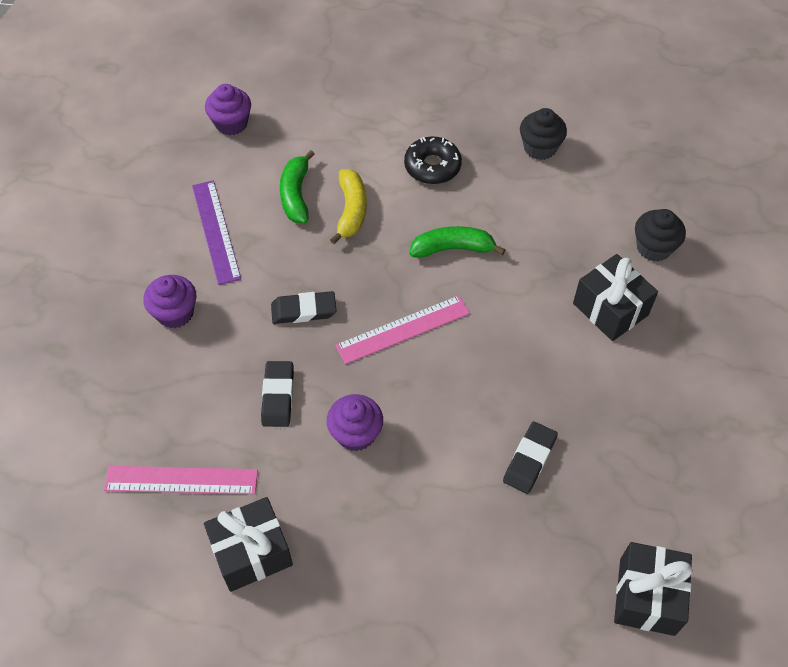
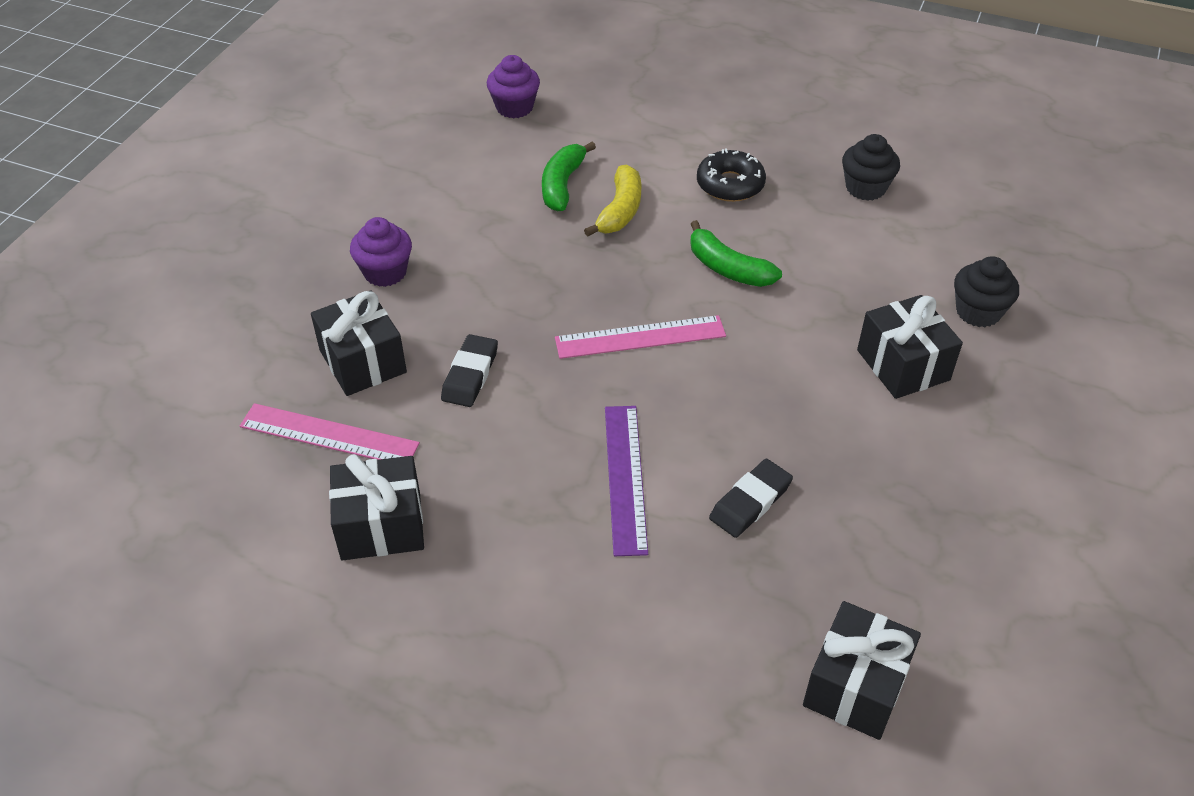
camera: 15 degrees right, 10 degrees down
(185, 404) = (363, 361): none -> black gift
(216, 231) = (459, 203): purple ruler -> purple ruler (625, 478)
(304, 310) = (530, 297): black eraser -> none
(356, 434) = (547, 431): purple cupcake -> none
(453, 248) = (727, 268): green banana -> green banana turned 150 degrees counterclockwise

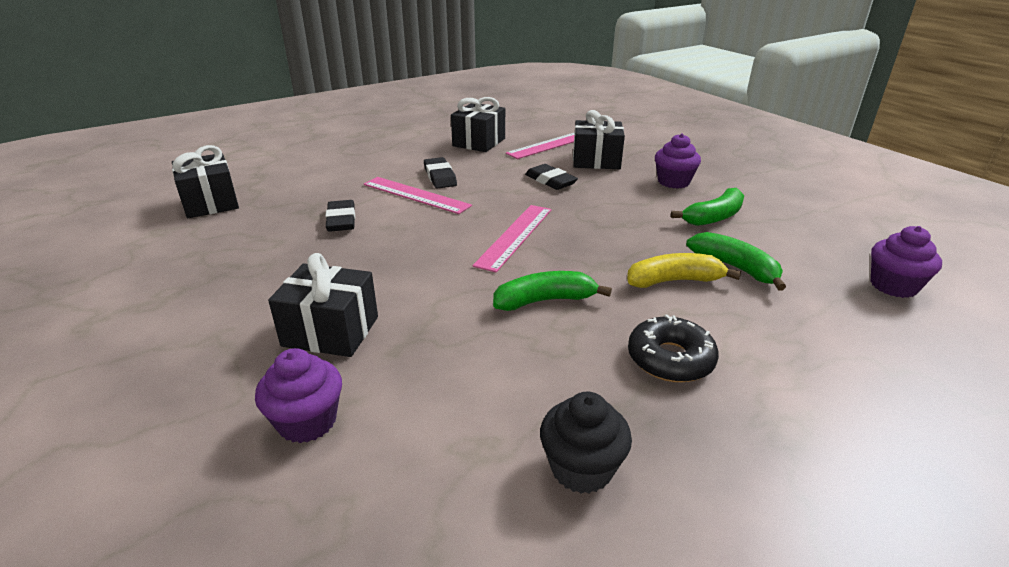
camera: 125 degrees right, 15 degrees down
(463, 220) = (713, 217): none -> green banana
(550, 490) = (440, 176): none -> black eraser
(620, 211) = (674, 281): yellow banana -> yellow banana turned 120 degrees clockwise
(625, 478) = (416, 195): purple ruler -> pink ruler
(978, 312) = (307, 421): black cupcake -> purple cupcake

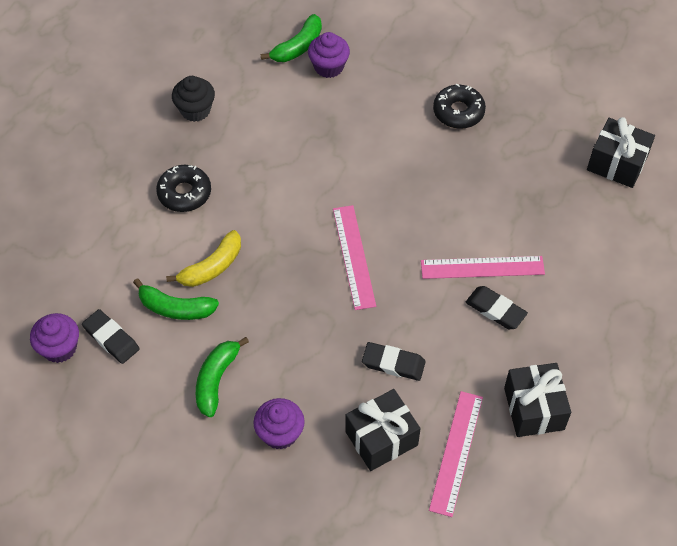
camera: 145 degrees right, 25 degrees up
(252, 290) = (458, 112): none -> black donut
(330, 331) = (378, 112): black gift -> none
(341, 220) = (496, 201): black eraser -> black eraser (111, 338)
(545, 300) = (282, 200): green banana -> green banana (298, 47)

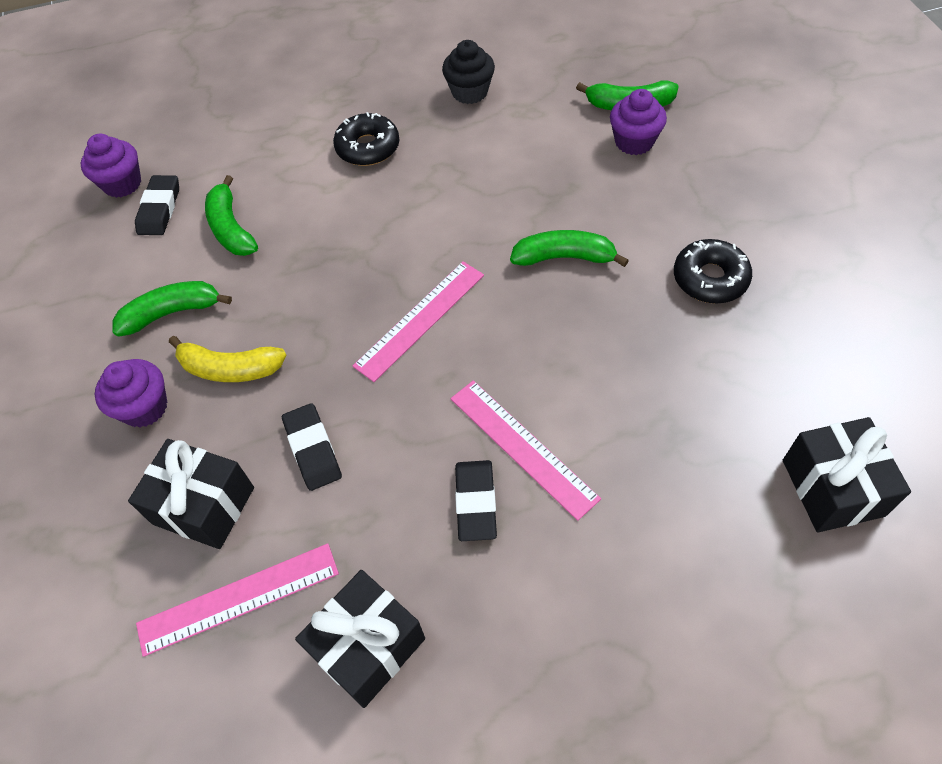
camera: 55 degrees right, 0 degrees up
(212, 267) = (301, 222): yellow banana -> yellow banana (230, 369)
(379, 161) = (564, 257): none -> green banana

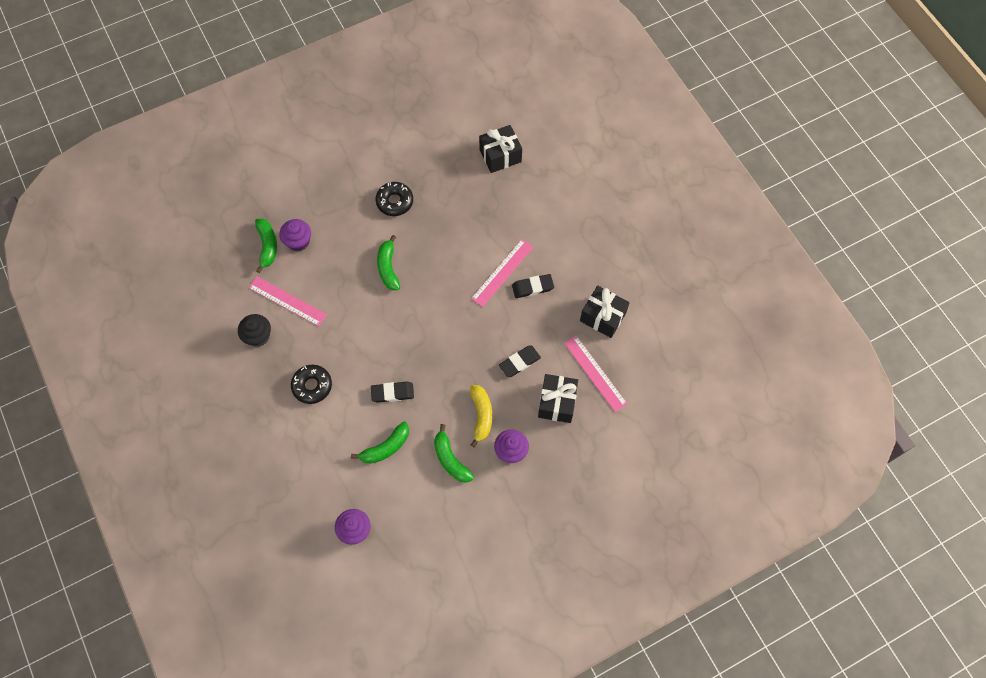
camera: 105 degrees left, 10 degrees up
(159, 209) = (374, 497): black eraser -> black eraser (392, 393)
(420, 319) = (437, 330): pink ruler -> pink ruler (287, 301)

